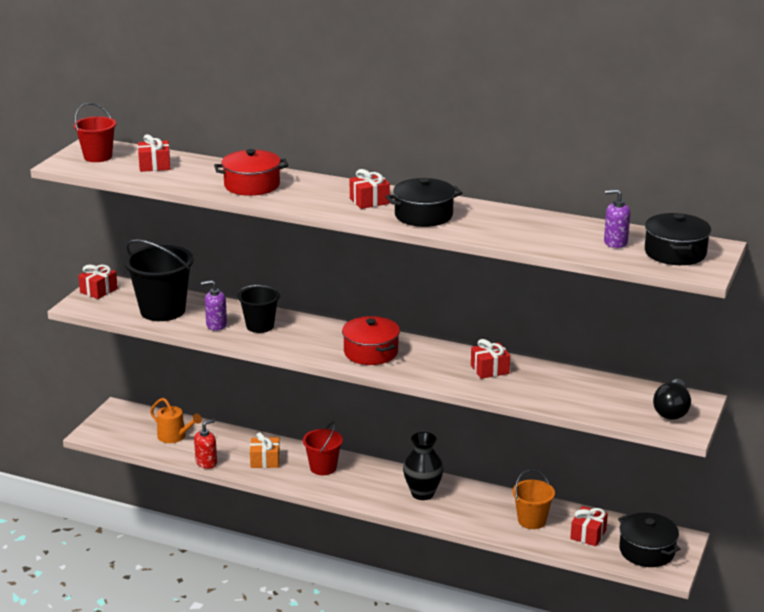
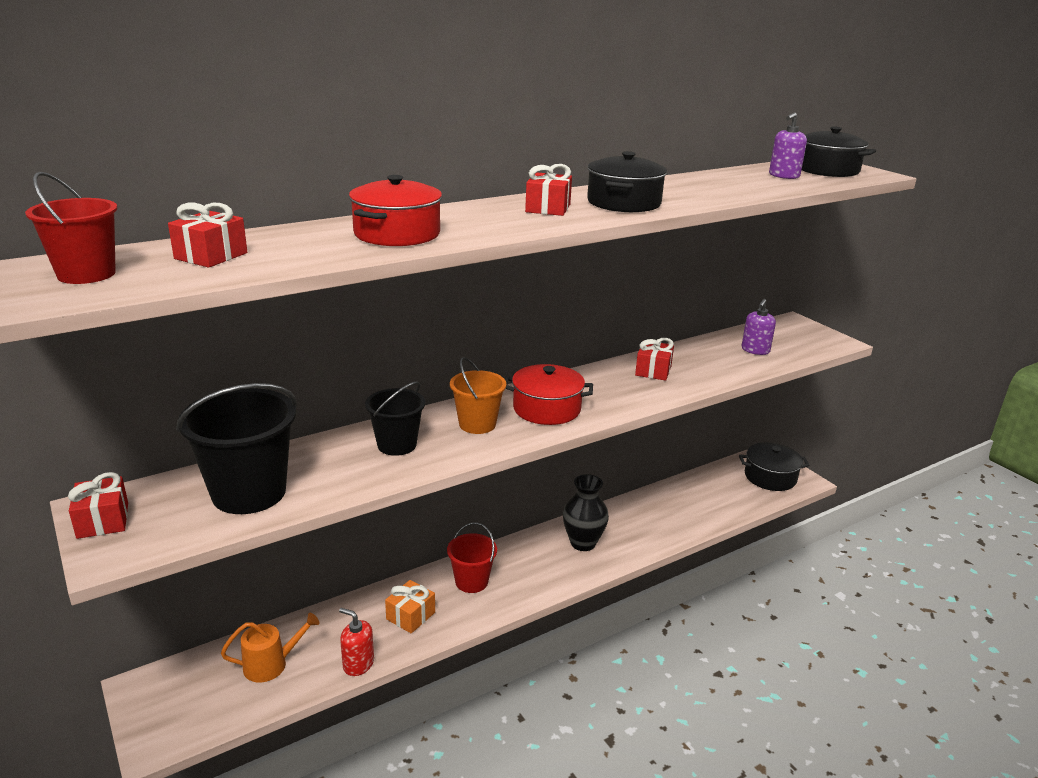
camera: 55 degrees left, 0 degrees up
(206, 463) = (358, 664): red soap dispenser -> red soap dispenser turned 60 degrees counterclockwise
(216, 325) = (349, 470): purple soap dispenser -> purple soap dispenser (755, 350)
(532, 520) = (681, 507): orange bucket -> orange bucket (477, 424)
(588, 534) = (725, 491): red gift -> none
(672, 410) = (801, 334): black light bulb -> none

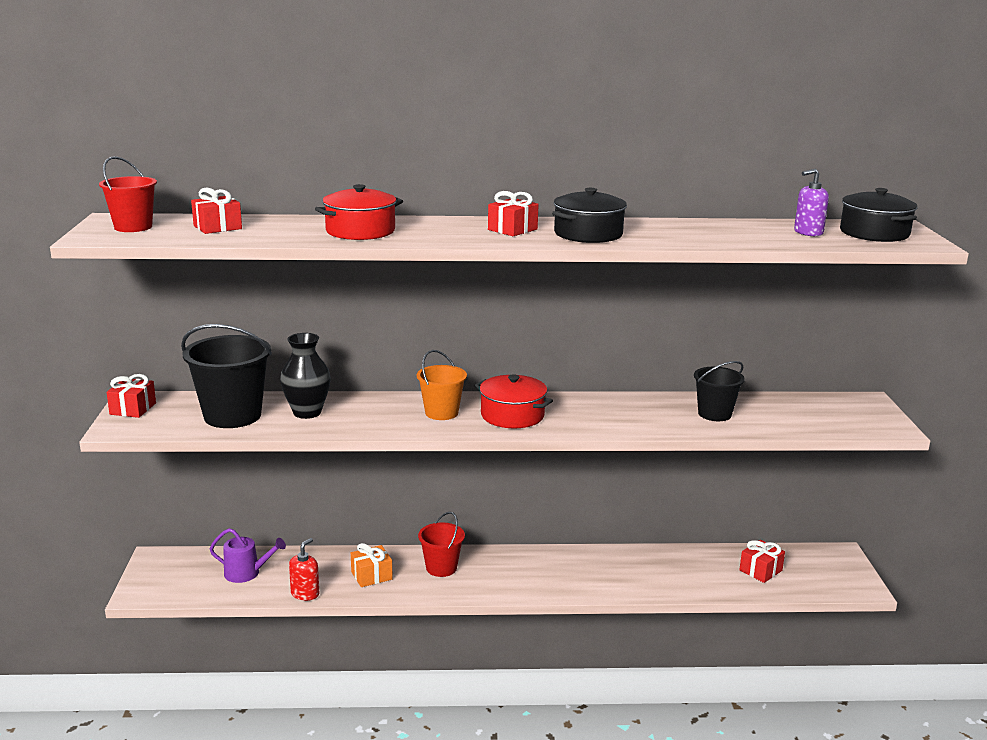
camera: 30 degrees right, 5 degrees down
(271, 664) = (246, 573): orange watering can -> purple watering can
(358, 664) = (305, 594): red soap dispenser -> red soap dispenser turned 60 degrees clockwise
(397, 445) = (364, 412): black bucket -> black bucket (714, 414)
(583, 543) = (566, 570): black vase -> black vase (307, 412)
(653, 371) = (650, 409): red gift -> red gift (760, 570)
(755, 350) = (782, 415): purple soap dispenser -> none
(770, 477) = (823, 573): black pot -> none

